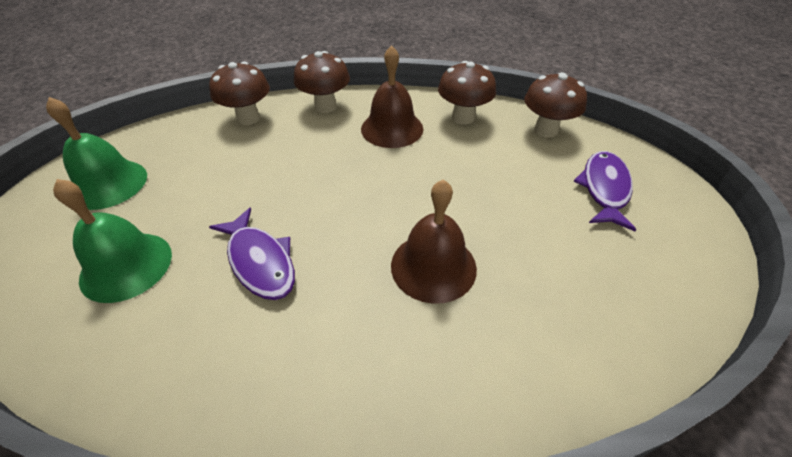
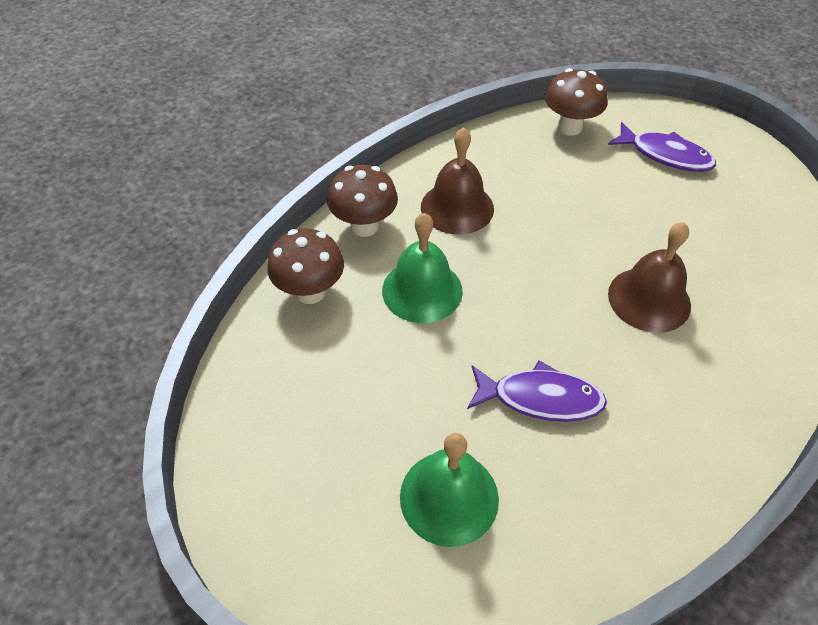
camera: 45 degrees left, 5 degrees up
(108, 184) = (294, 460): green bell -> green bell (422, 290)
(463, 118) = (496, 156): brown mushroom -> none
(604, 189) = (665, 155): purple fish -> purple fish turned 150 degrees clockwise

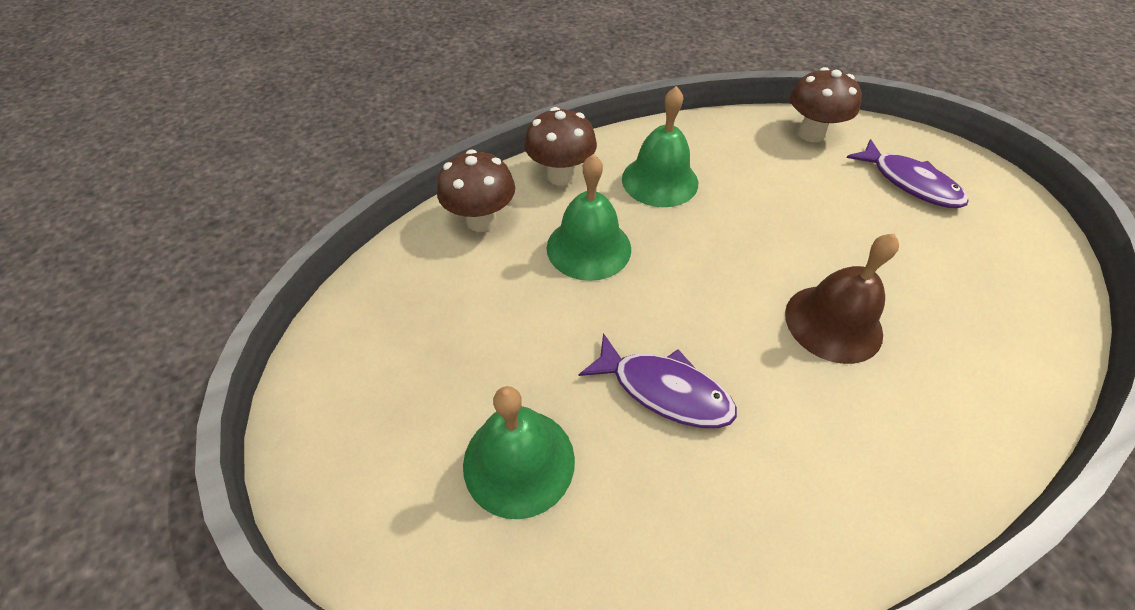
camera: 20 degrees right, 0 degrees up
(457, 207) = (659, 180): brown bell -> green bell

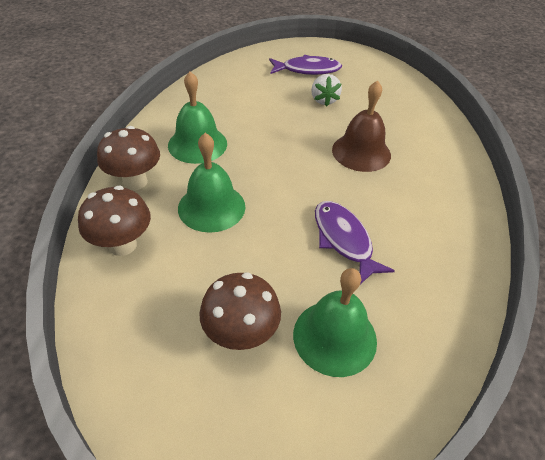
camera: 55 degrees left, 5 degrees down
(664, 390) = (344, 240): purple fish -> purple fish turned 90 degrees counterclockwise
(810, 134) = (238, 72): brown mushroom -> brown mushroom (241, 335)
(876, 231) = (324, 100): none -> white strawberry

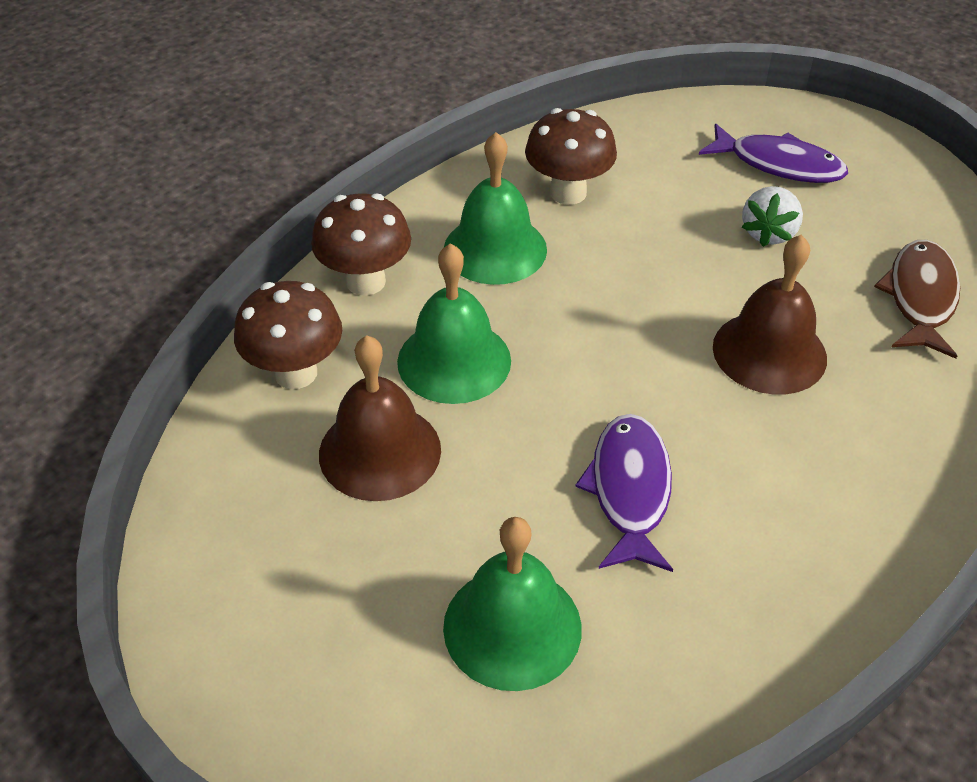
camera: 30 degrees right, 0 degrees up
(200, 270) = (380, 451): none -> brown bell
(241, 335) = (380, 565): brown mushroom -> brown mushroom (568, 193)
(405, 109) = (920, 298): none -> brown fish

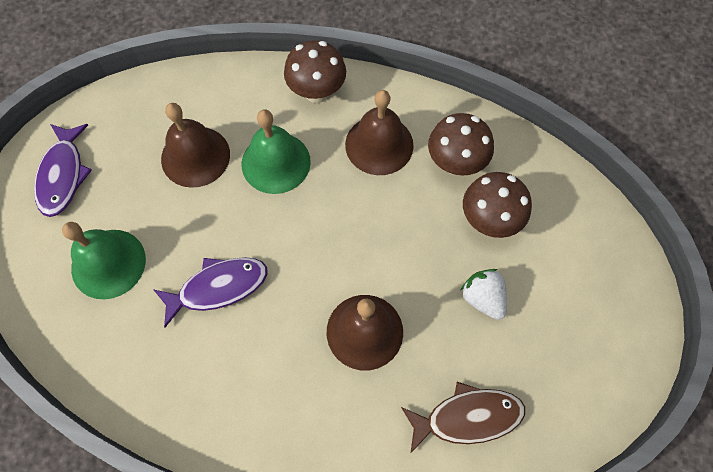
camera: 65 degrees right, 20 degrees up
(295, 373) = (232, 93): brown mushroom -> brown mushroom (489, 221)
(495, 249) = (379, 144): green bell -> brown bell
(768, 233) = (483, 298): white strawberry -> white strawberry turned 60 degrees clockwise
(779, 164) = (565, 284): purple fish -> purple fish (63, 175)

